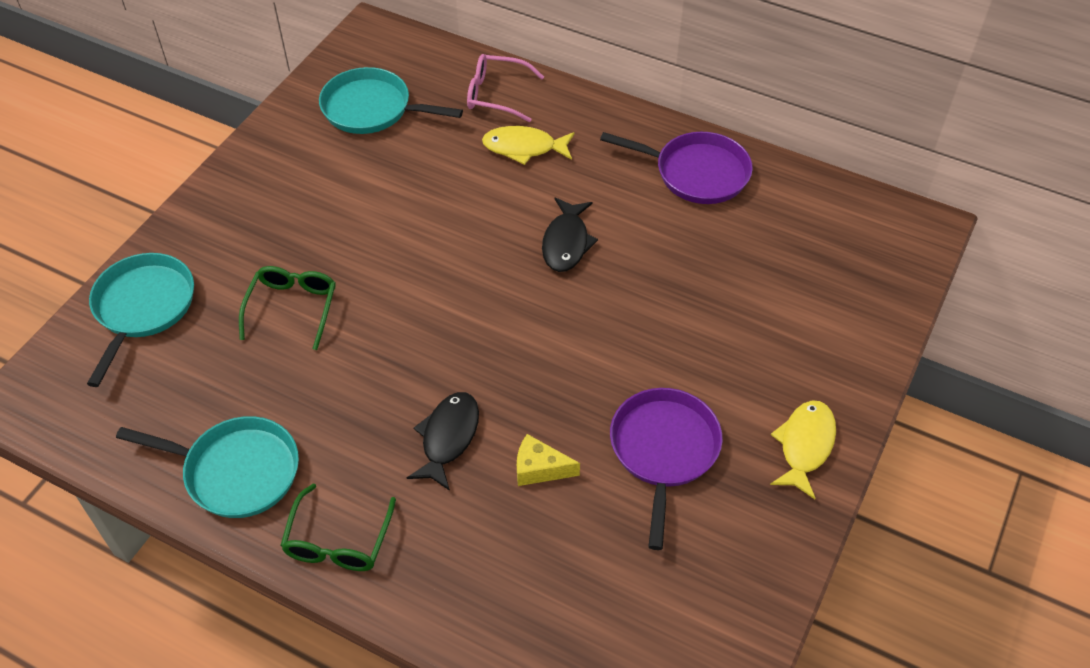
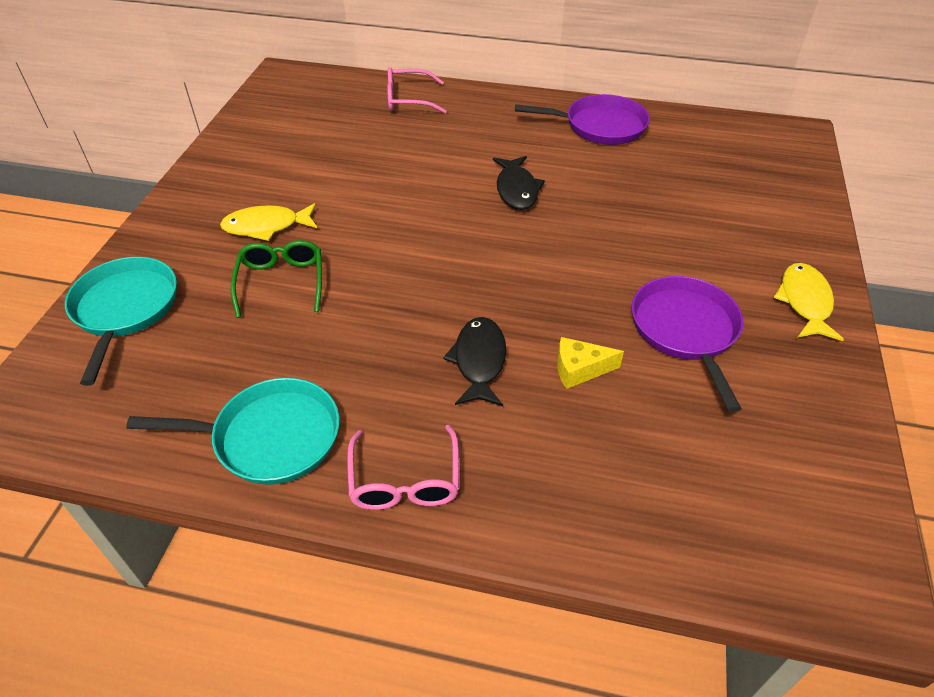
camera: 15 degrees left, 5 degrees down
(338, 541) = (405, 481): green glasses -> pink glasses
(372, 109) = (302, 124): turquoise pan -> none
(524, 148) = (448, 131): yellow fish -> yellow fish (266, 226)

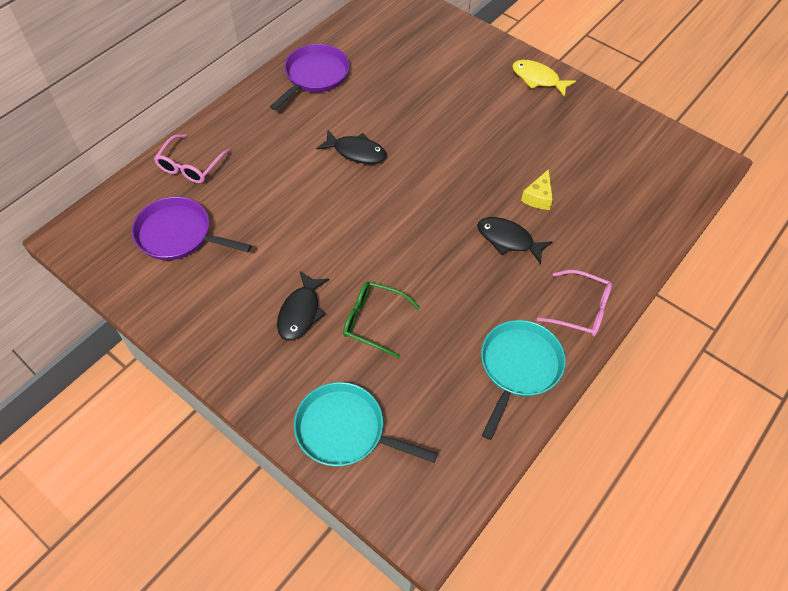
camera: 65 degrees left, 10 degrees up
(266, 226) = (301, 312): yellow fish -> black fish
(686, 331) = (533, 137): purple pan -> purple pan (178, 235)

